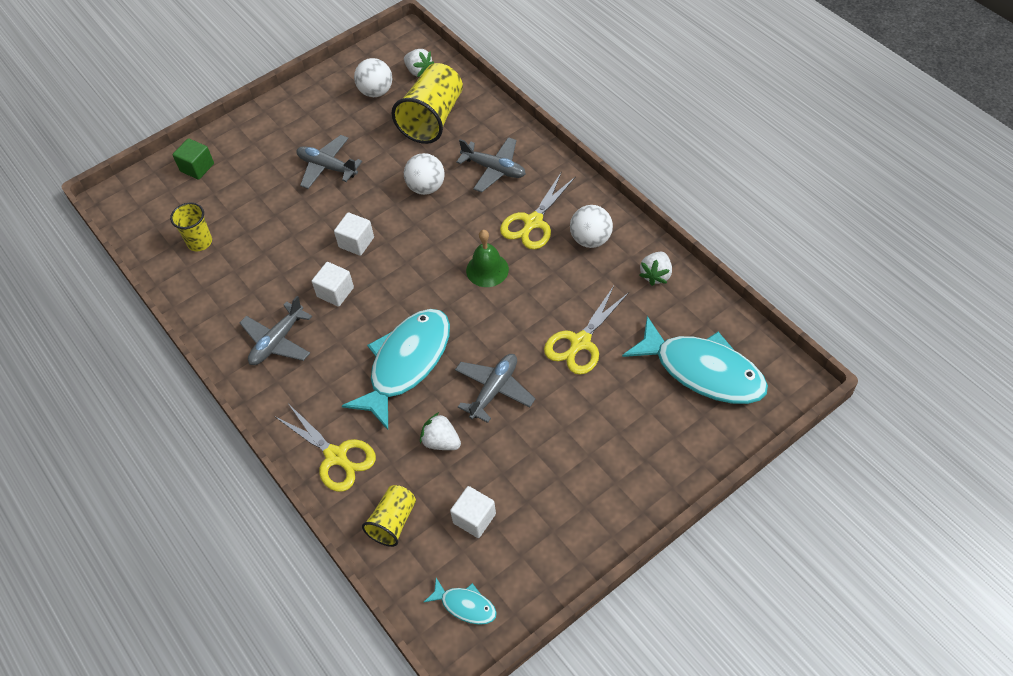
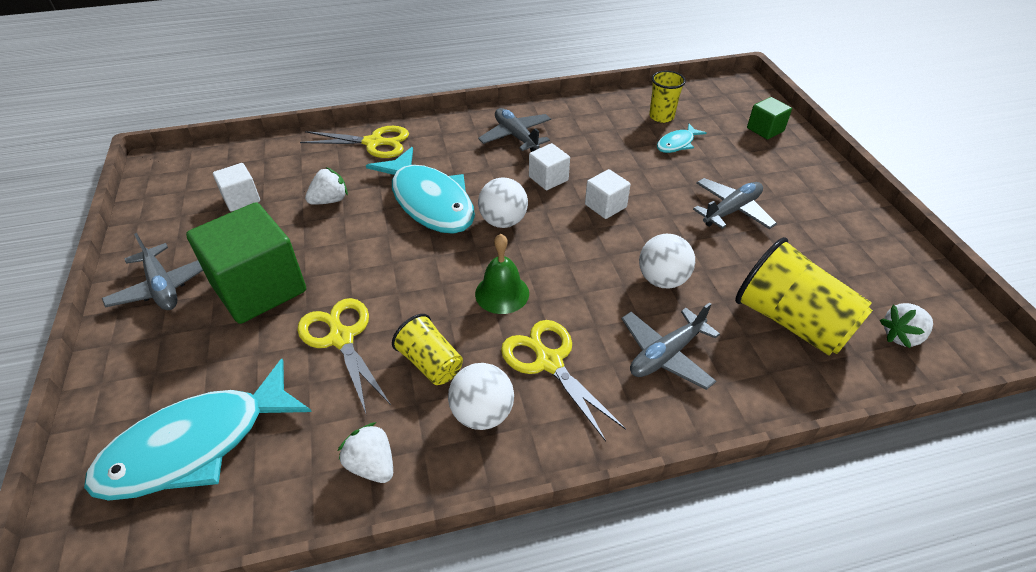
camera: 110 degrees right, 10 degrees down
(336, 457) = (374, 143): yellow scissors -> yellow scissors turned 150 degrees counterclockwise
(376, 92) = (862, 281): white ball -> white ball (503, 221)
(393, 522) = (288, 157): yellow cup -> yellow cup (430, 363)
(465, 605) = (182, 174): turquoise fish -> turquoise fish (677, 144)
(494, 390) = (348, 249): grey plane -> grey plane (162, 287)
(566, 425) = (259, 288): none -> green cube

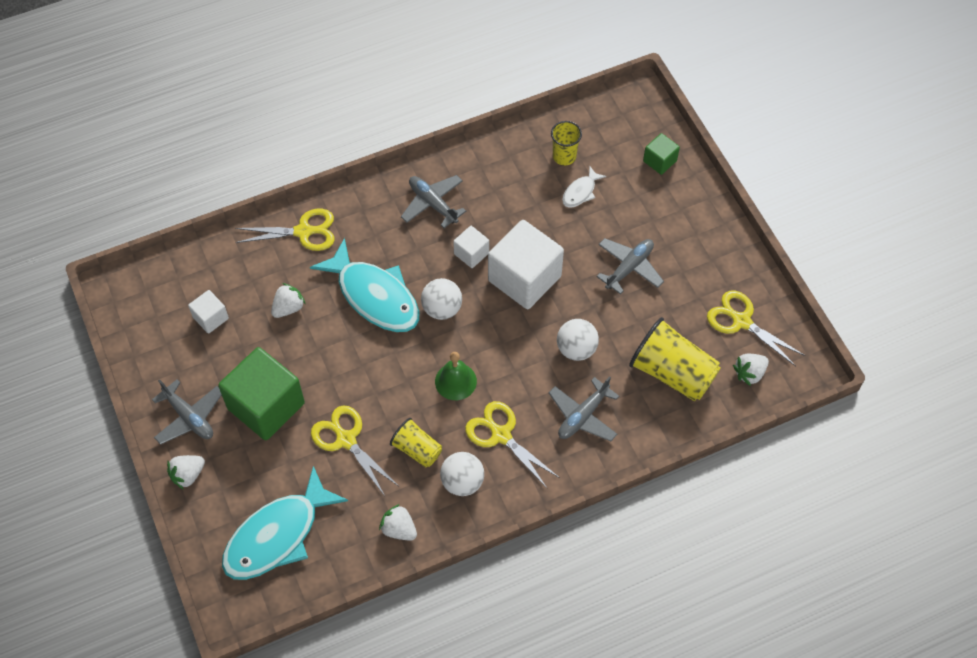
camera: 10 degrees left, 15 degrees up
(122, 349) = (188, 475): none -> white strawberry
(605, 206) = (524, 278): white cube -> white cube, size x2.06
(677, 144) = (580, 192): turquoise fish -> white fish
(880, 277) = (741, 321): none -> yellow scissors

